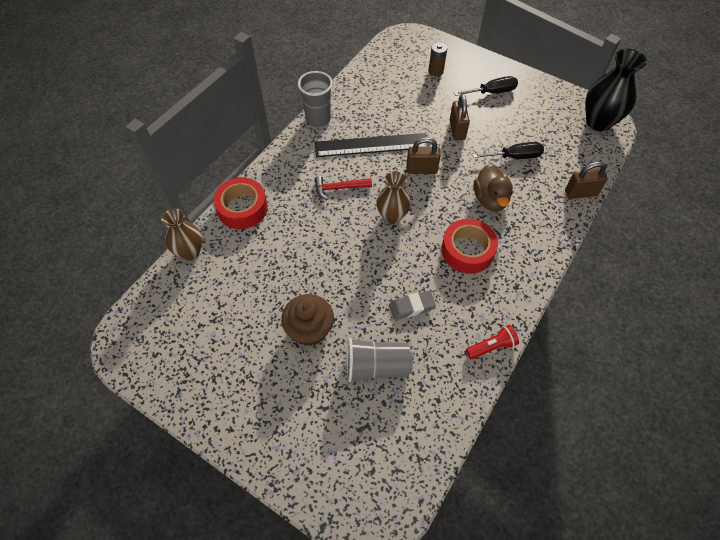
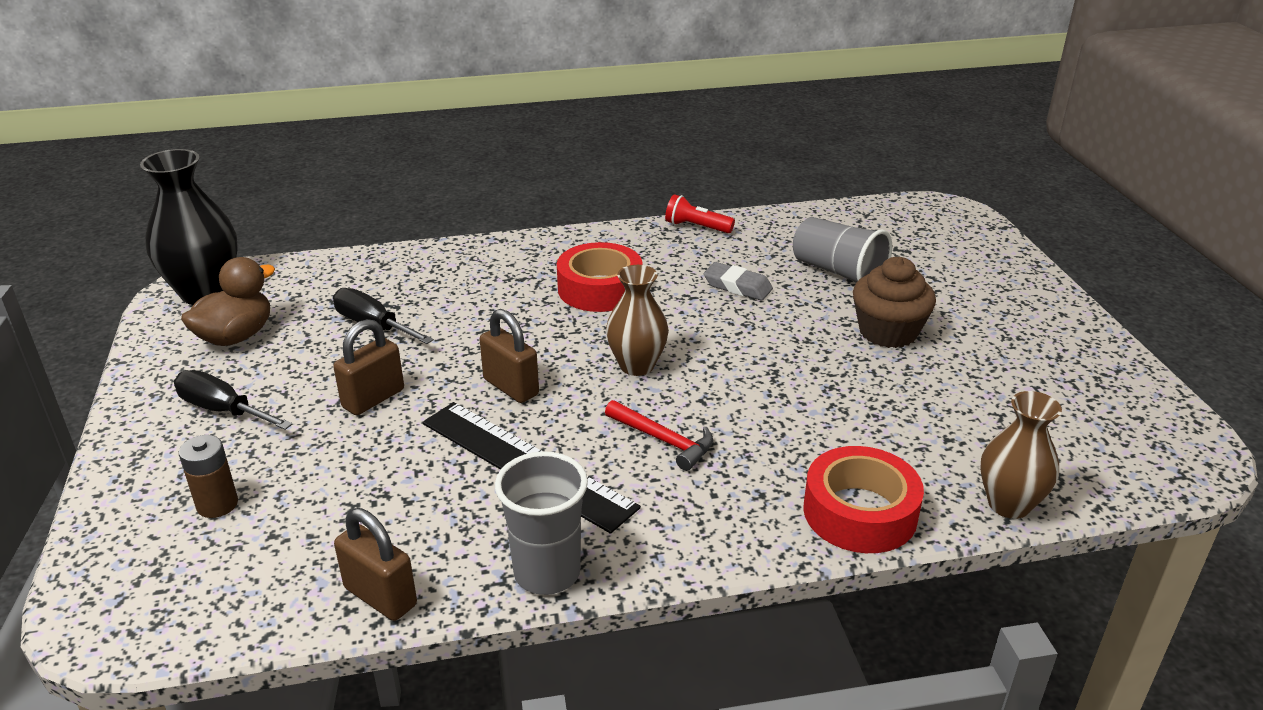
camera: 135 degrees left, 25 degrees down
(490, 199) = (488, 309): brown duck -> brown duck (236, 336)
(580, 193) = (384, 257): brown padlock -> brown padlock (380, 596)

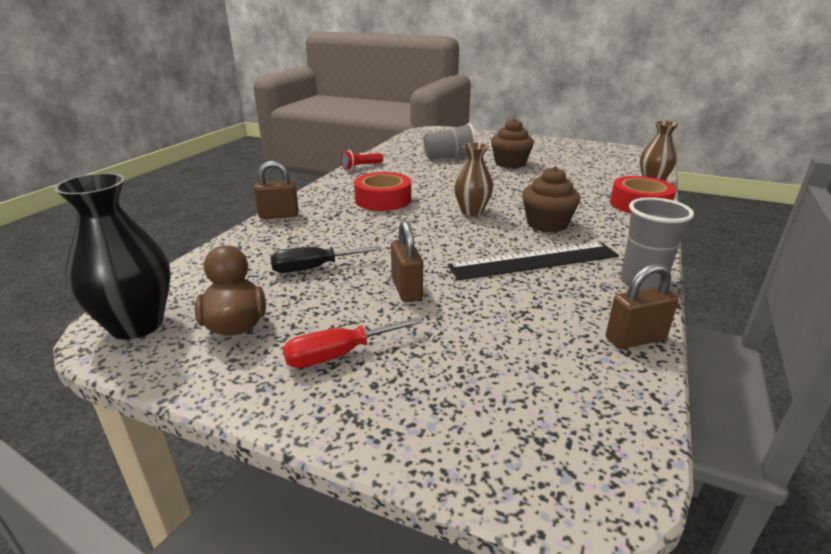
camera: 55 degrees left, 5 degrees down
(217, 504) = (472, 386): brown battery -> none
(223, 410) = (339, 355): black screwdriver -> red screwdriver
(511, 387) = (451, 245): brown padlock -> brown padlock (279, 215)
(663, 440) = (547, 224): red hammer -> brown cupcake
(737, 286) = (431, 175): grey eraser -> none

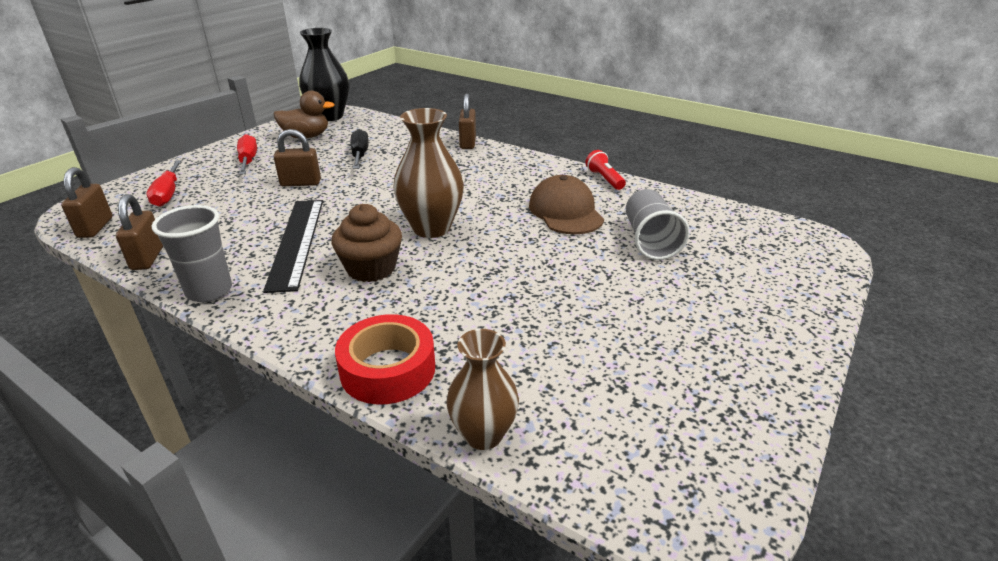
camera: 100 degrees right, 5 degrees up
(383, 200) = (488, 185): red tape -> none
(421, 175) = (565, 212): none -> brown cap
(471, 212) = (431, 228): brown vase -> brown vase, size x1.50
(482, 396) = (168, 194): none -> red screwdriver
(510, 163) = (614, 289): brown cupcake -> none
(620, 427) = (95, 227): none -> brown padlock

